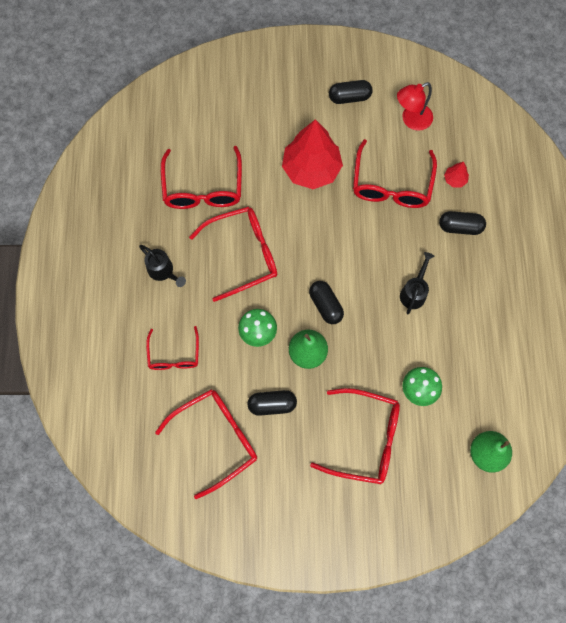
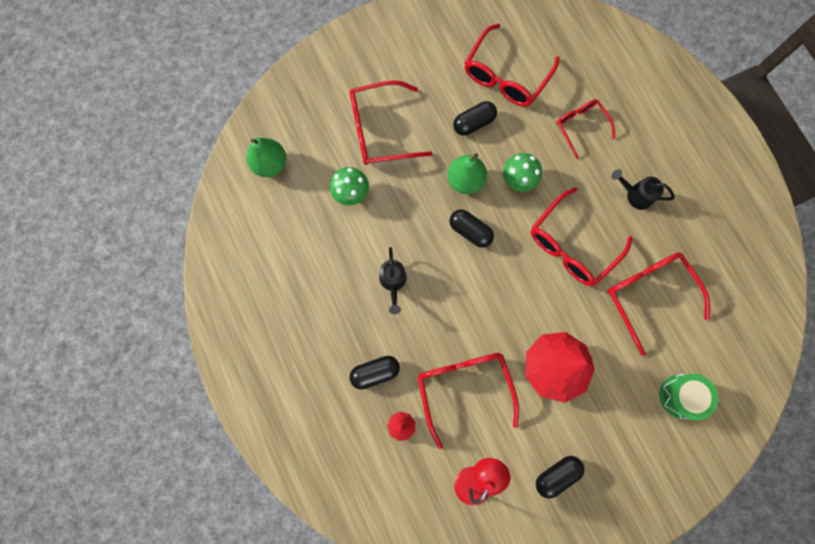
camera: 155 degrees right, 5 degrees up
(223, 108) = (681, 396): none -> green drum

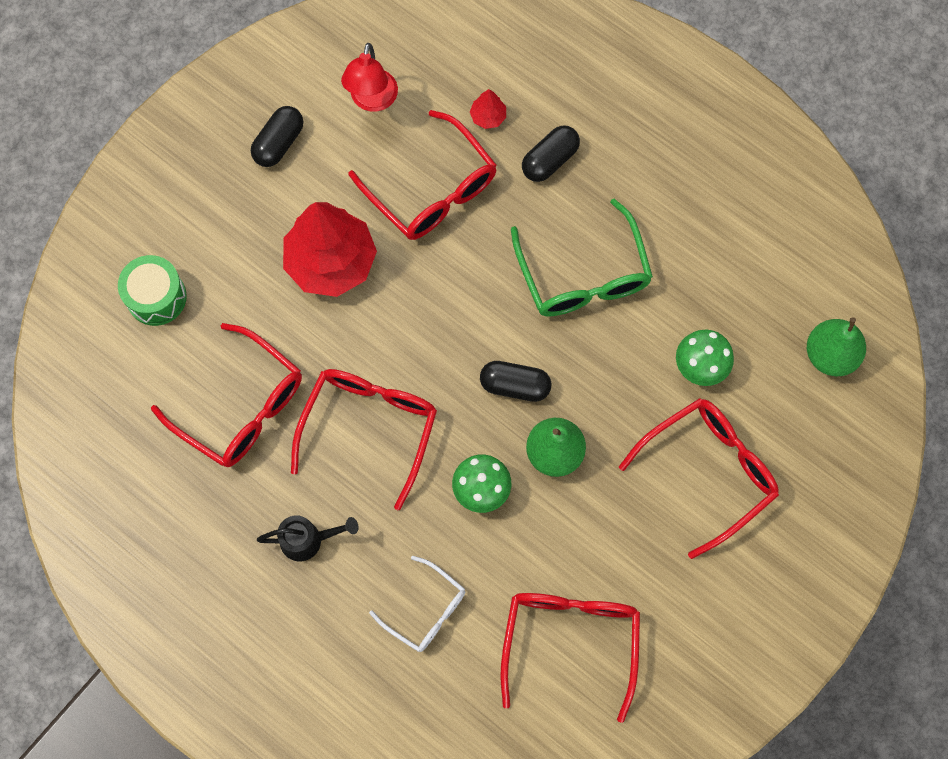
camera: 155 degrees right, 5 degrees down
(393, 282) = (583, 275): black watering can -> green glasses
(473, 123) = (582, 544): black capsule -> none
(581, 126) = (426, 610): red glasses -> white glasses

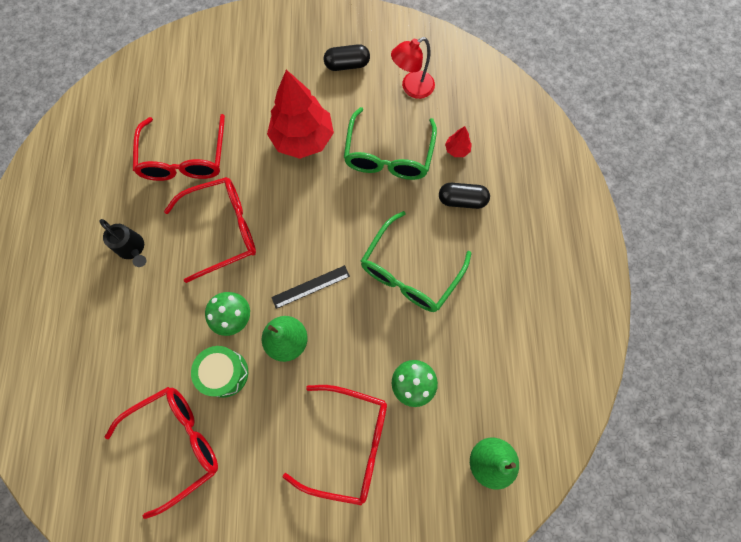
camera: 50 degrees right, 0 degrees up
(156, 297) = (213, 75): green drum -> green drum (224, 373)
(426, 610) = (136, 344): white glasses -> none
(432, 190) = (388, 155): red glasses -> green glasses
(515, 385) = (311, 287): black capsule -> black ruler

